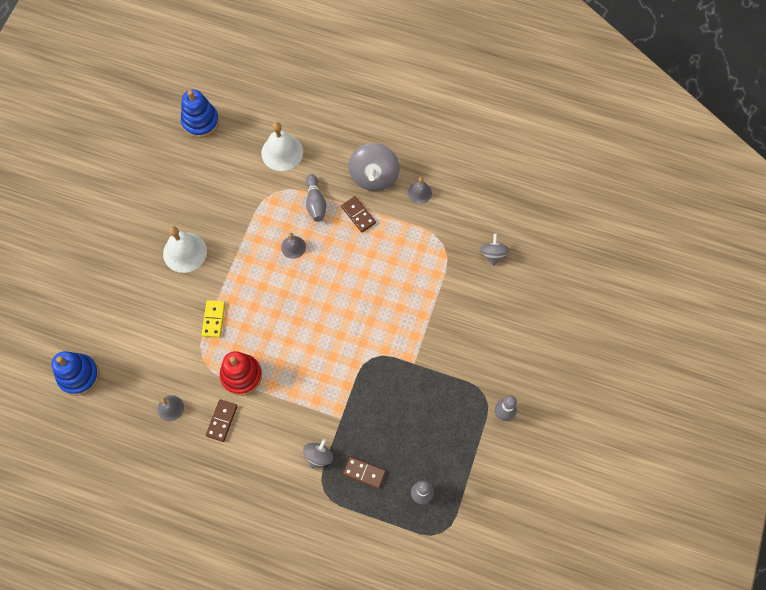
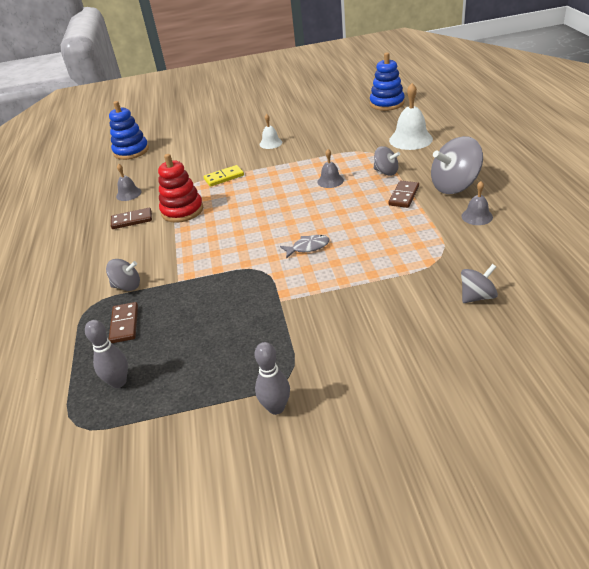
camera: 65 degrees right, 30 degrees down
(185, 252) = (270, 143): white bell -> white bell, size x0.57
(315, 203) = (386, 172): grey bowling pin -> grey spinning top
(369, 314) = (308, 247): none -> grey fish

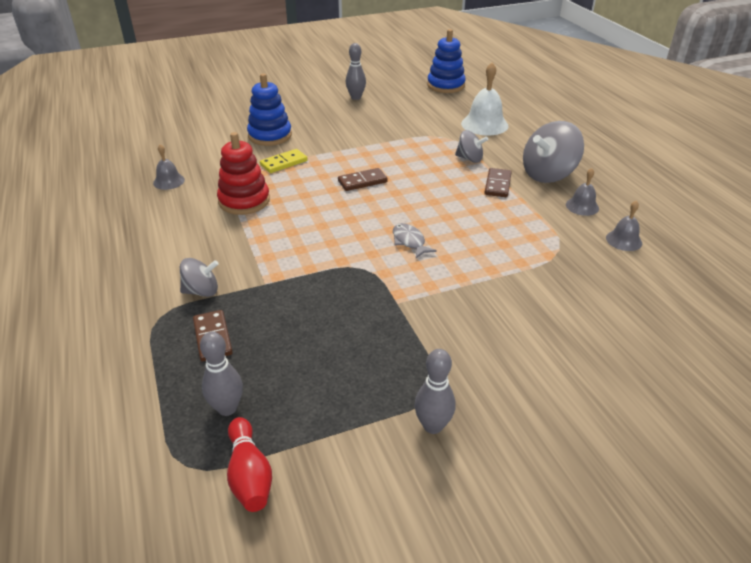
camera: 15 degrees left, 0 degrees up
(120, 436) = (249, 474): none -> red bowling pin
(131, 151) = (156, 131): blue stacking toy -> blue stacking toy (270, 136)
(132, 220) = (183, 212): brown domino -> brown domino (362, 182)
(270, 143) = (327, 125): white bell -> none
(303, 117) = (356, 97): none -> grey bowling pin
(308, 247) = (409, 241): grey fish -> grey fish turned 90 degrees counterclockwise
(330, 181) = (410, 168): grey bell -> grey bell (624, 240)
(477, 296) = (611, 291): grey spinning top -> none

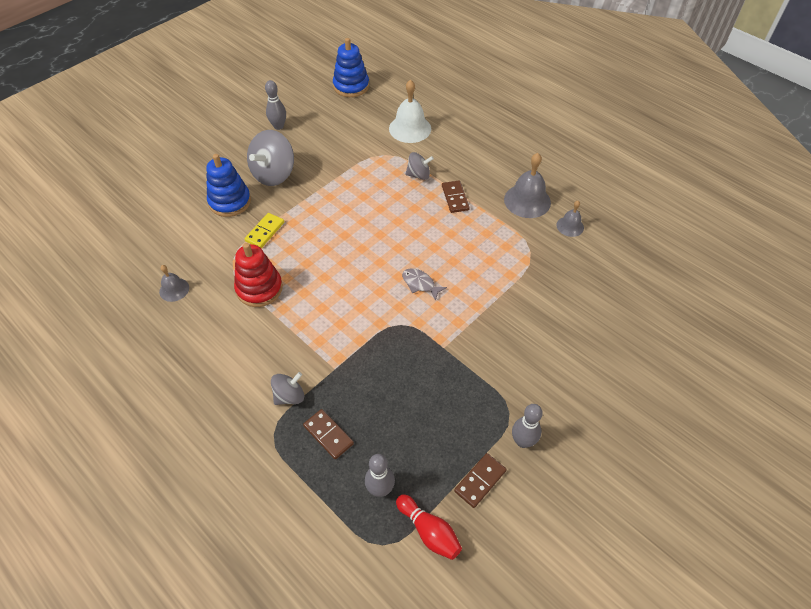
camera: 25 degrees left, 15 degrees up
(362, 182) = (346, 231): brown domino -> brown domino (480, 481)
(548, 174) = (487, 173): grey spinning top -> grey spinning top (274, 174)
(582, 206) = (527, 200): grey bell -> grey bell, size x1.76

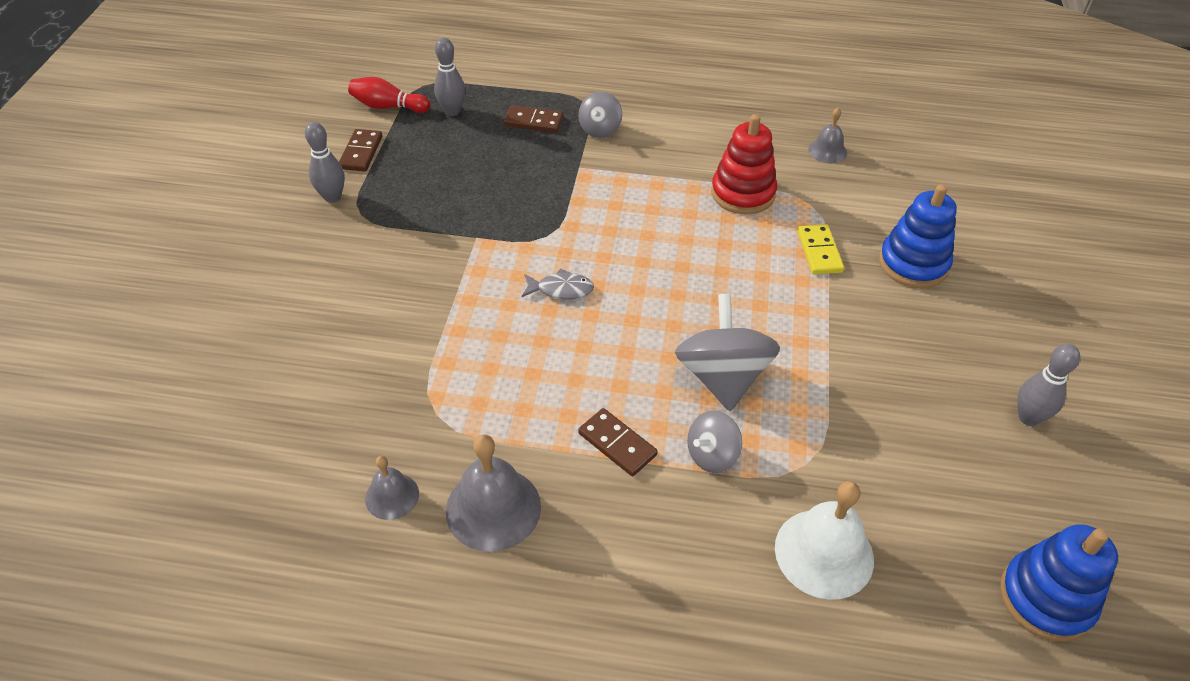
camera: 145 degrees right, 5 degrees down
(274, 174) = (917, 332): grey spinning top -> grey spinning top (722, 377)

